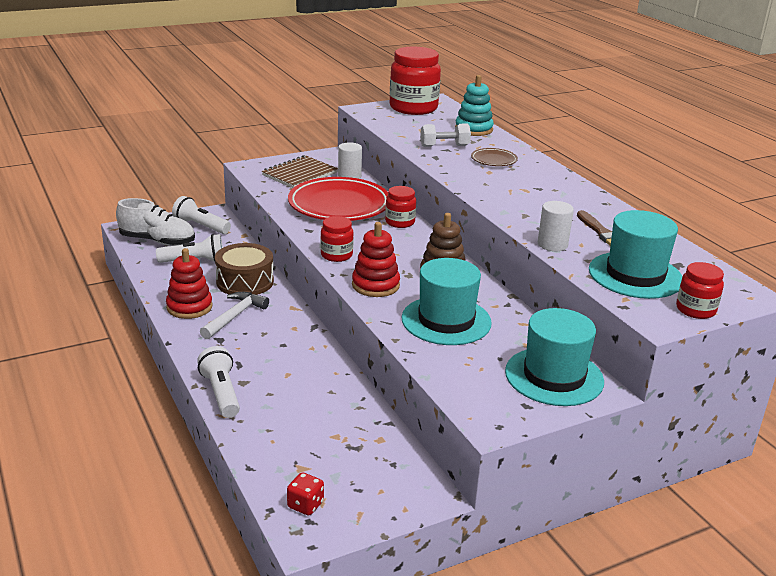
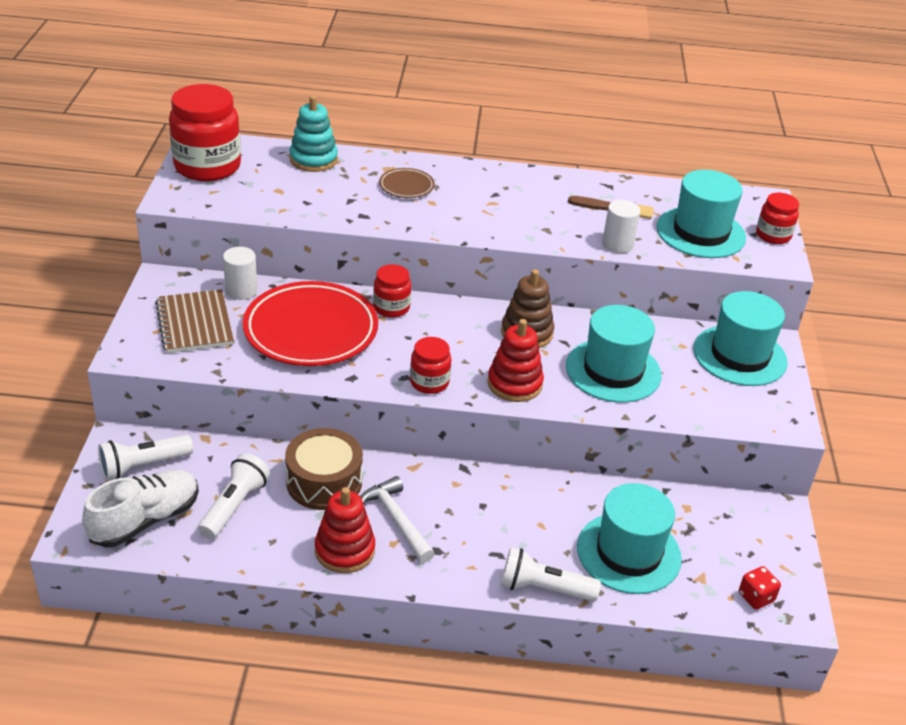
camera: 60 degrees left, 10 degrees up
(296, 422) = (628, 553): none -> turquoise hat
(444, 146) = (340, 197): white dumbbell -> none

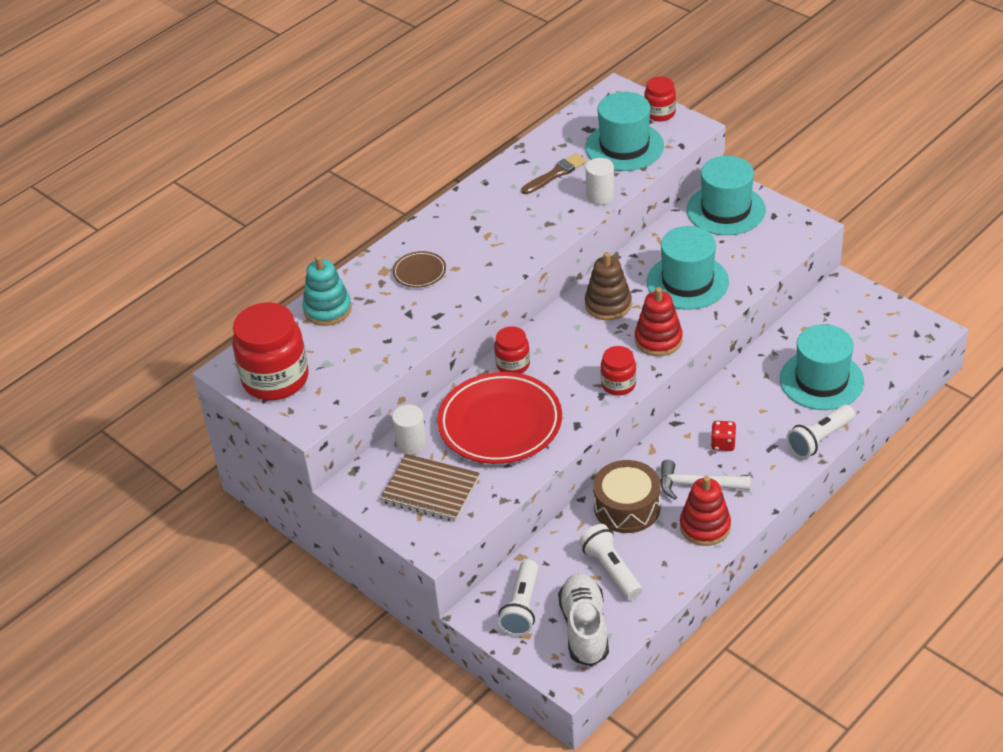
camera: 45 degrees left, 5 degrees up
(756, 597) = (903, 341): red dice -> red dice (723, 444)

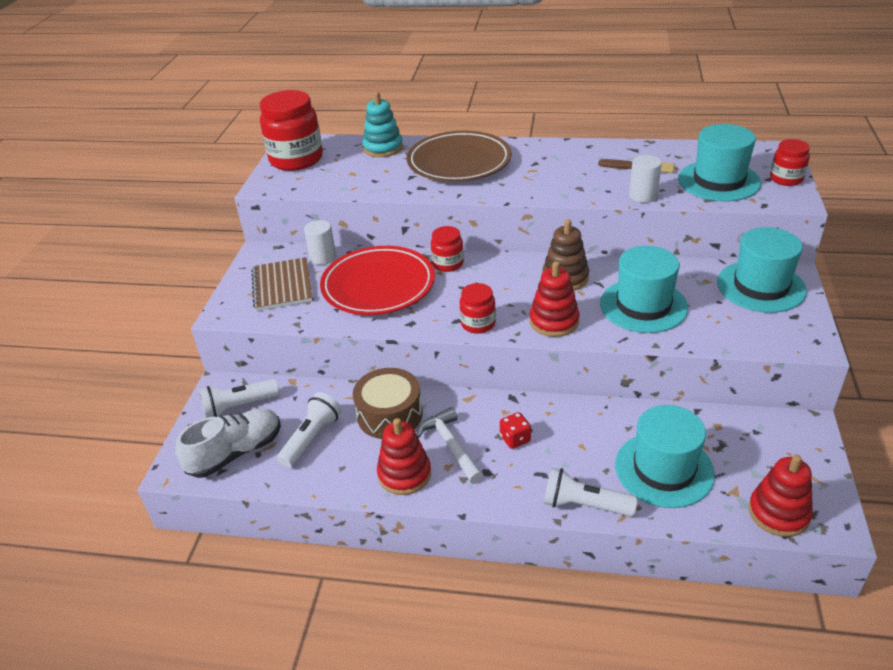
camera: 55 degrees right, 5 degrees down
(419, 272) = (459, 162): brown plate -> brown plate, size x2.22
(903, 348) = (778, 513): none -> red stacking toy

